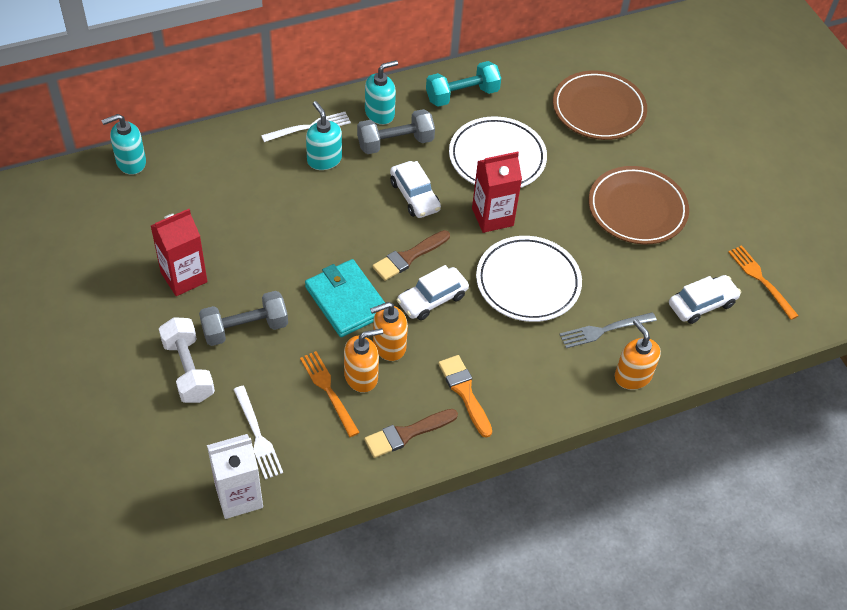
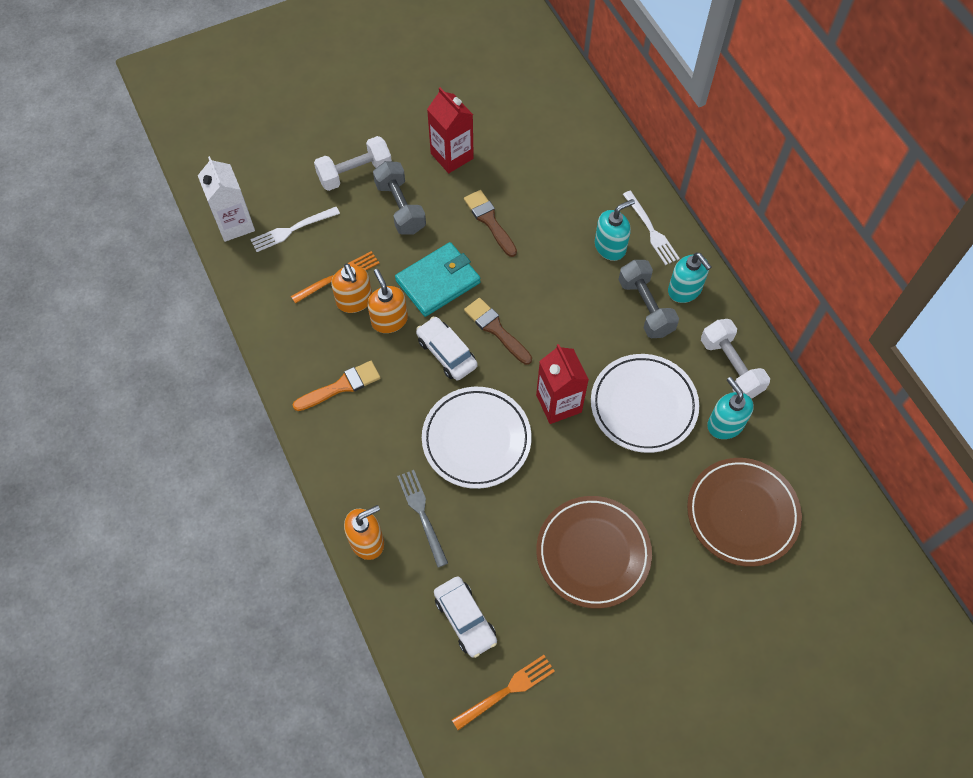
camera: 90 degrees right, 10 degrees up
(131, 162) = (578, 98): turquoise soap dispenser -> turquoise soap dispenser (725, 424)
(406, 434) = (295, 341): brown brush -> brown brush (489, 221)
(414, 196) = (575, 329): white car -> none
(462, 95) = (730, 367): turquoise dumbbell -> white dumbbell

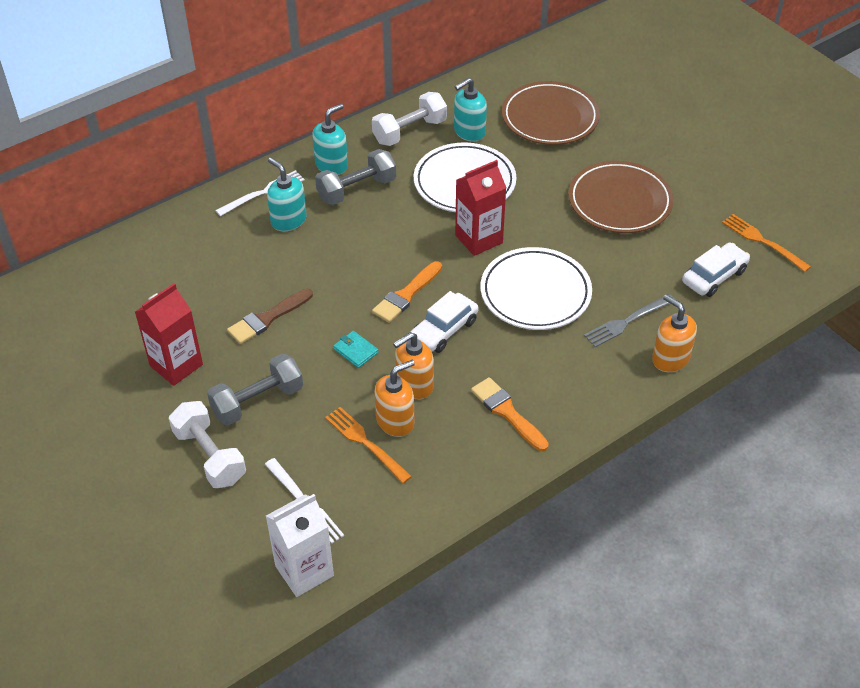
camera: 100 degrees left, 15 degrees down
(438, 281) = (355, 351): turquoise wallet -> turquoise wallet, size x0.47
(496, 329) = (406, 295): brown brush -> orange brush

